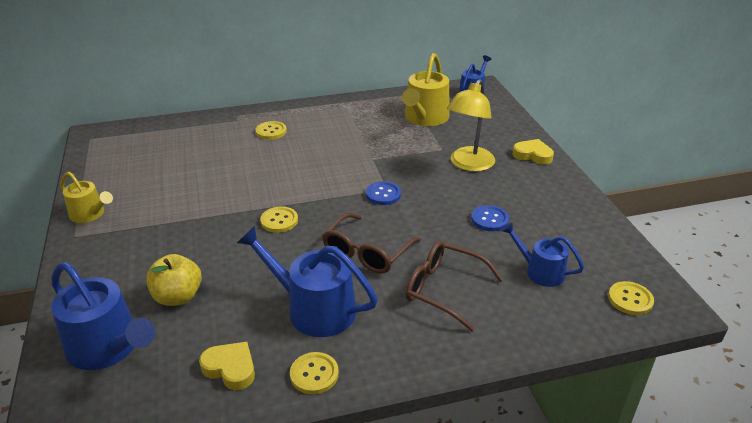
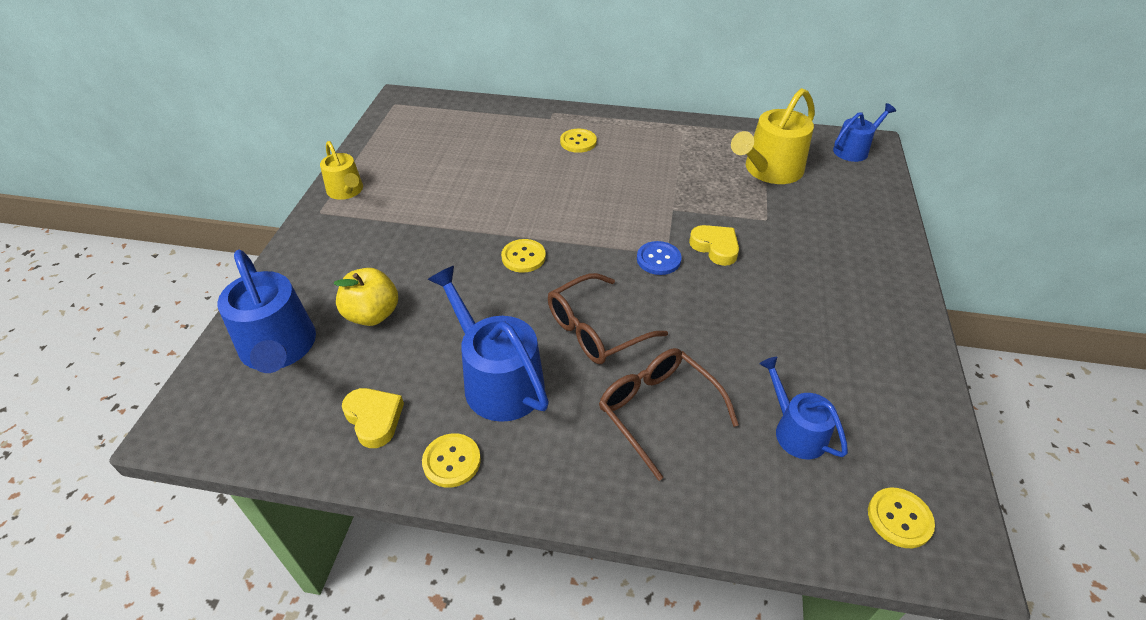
camera: 25 degrees right, 10 degrees up
(468, 164) = (788, 250): yellow lamp -> none
(489, 219) = (771, 335): blue button -> none
(533, 155) = (884, 261): yellow heart -> yellow heart (715, 247)

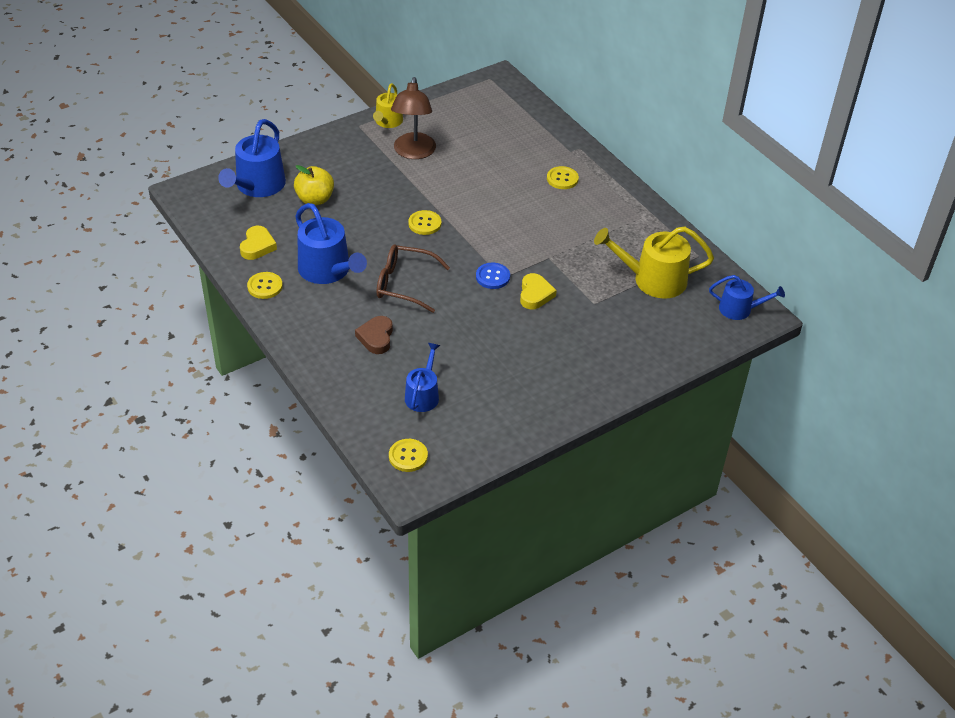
camera: 45 degrees right, 0 degrees up
(414, 202) = (413, 152): none -> brown lamp
(497, 380) = (328, 270): blue watering can -> blue watering can turned 135 degrees clockwise
(657, 410) = (376, 337): brown glasses -> brown heart

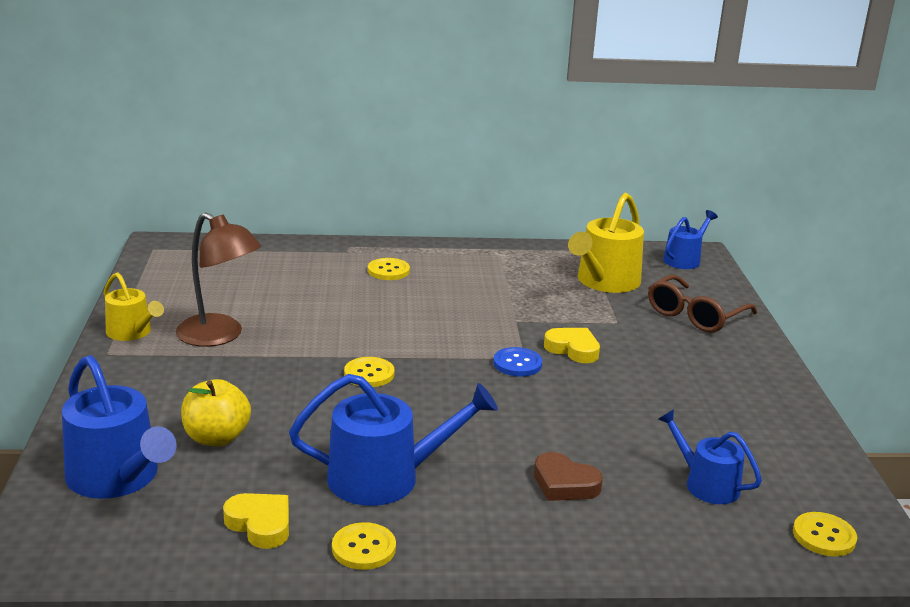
camera: 60 degrees left, 20 degrees down
(404, 284) = (474, 427): brown glasses -> brown glasses (695, 315)

